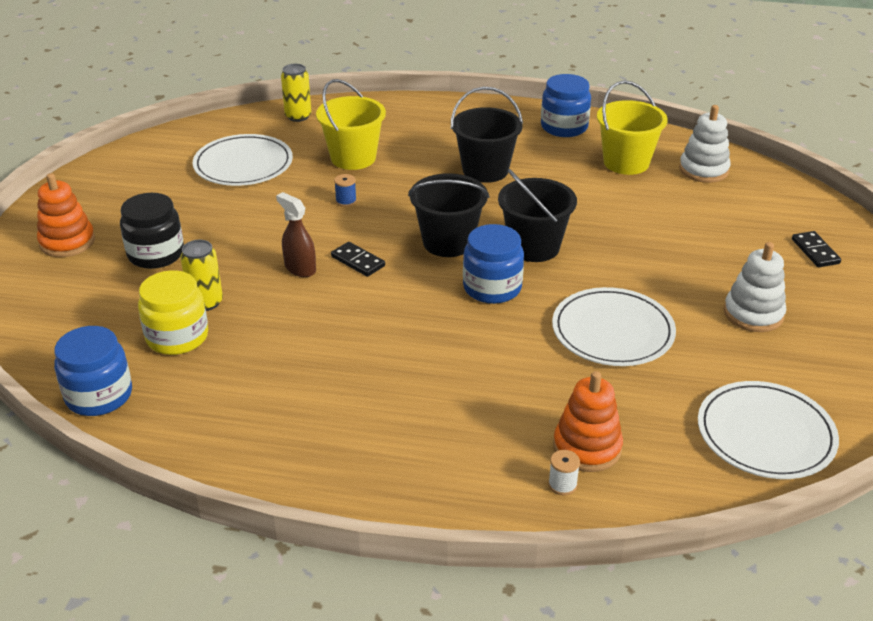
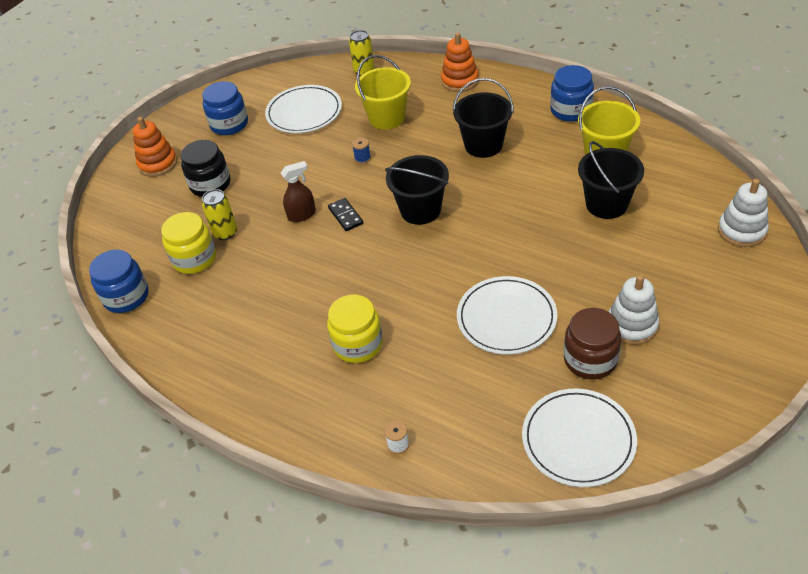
camera: 25 degrees right, 10 degrees up
(300, 268) = (302, 215): brown spray bottle -> brown spray bottle turned 90 degrees clockwise
(450, 390) = (358, 344): none -> yellow jar
(492, 288) = (433, 259): blue jar -> blue jar (229, 124)
(534, 247) = (485, 226): black bucket -> black bucket (606, 204)
(587, 447) = (432, 417): orange stacking toy -> orange stacking toy (459, 81)
(703, 170) = (669, 173): white stacking toy -> white stacking toy (741, 231)
(729, 354) = (590, 359): none -> brown jar
(815, 251) = (723, 274): black domino -> none

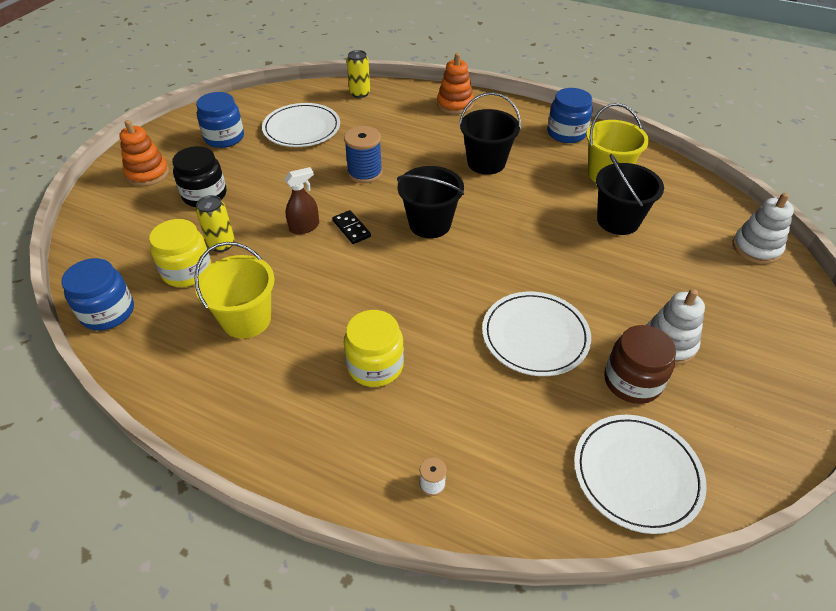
camera: 10 degrees left, 0 degrees up
(362, 158) = (365, 173): blue spool -> blue spool, size x2.07
(387, 118) = (386, 135): yellow bucket -> yellow bucket (246, 319)

